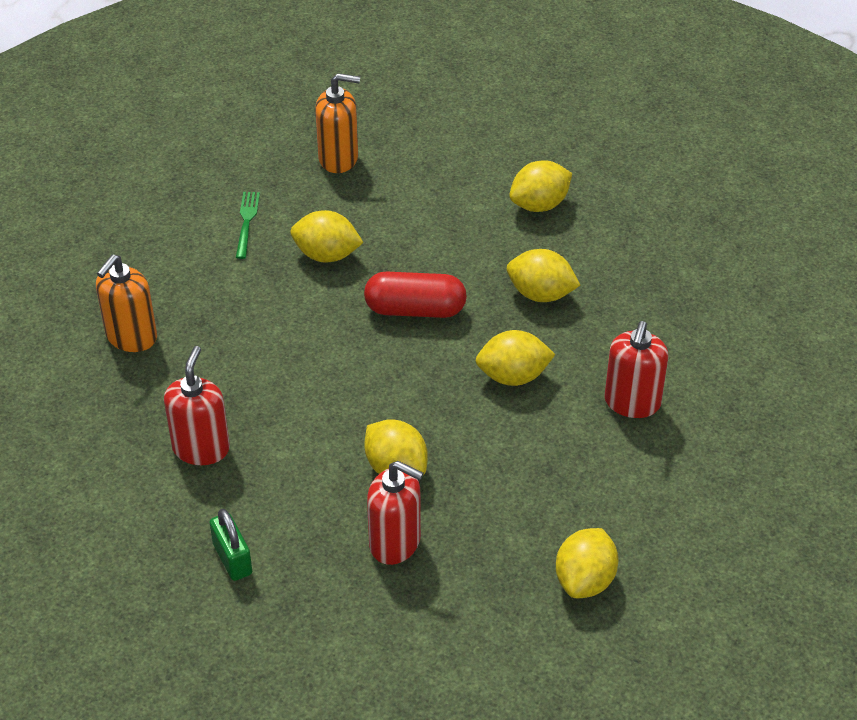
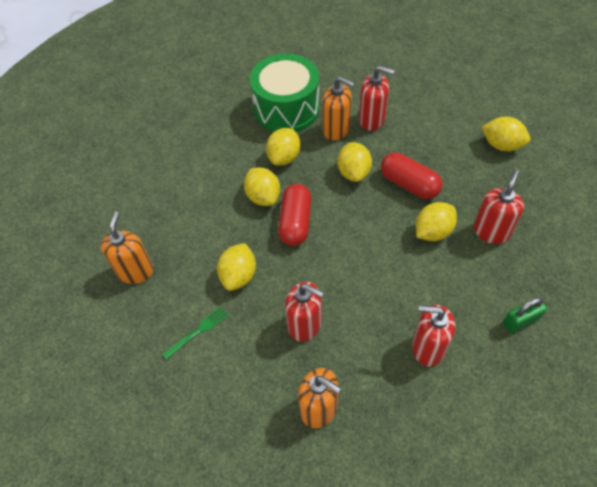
camera: 85 degrees left, 10 degrees up
(246, 222) = (197, 331): green fork -> green fork turned 135 degrees clockwise
(247, 322) = (305, 324): none -> red soap dispenser
(490, 444) = (409, 184): none -> red capsule
(539, 204) = (203, 156): yellow lemon -> yellow lemon (263, 197)
(604, 356) = (336, 130): none -> orange soap dispenser
(648, 294) = (286, 108): none -> green drum

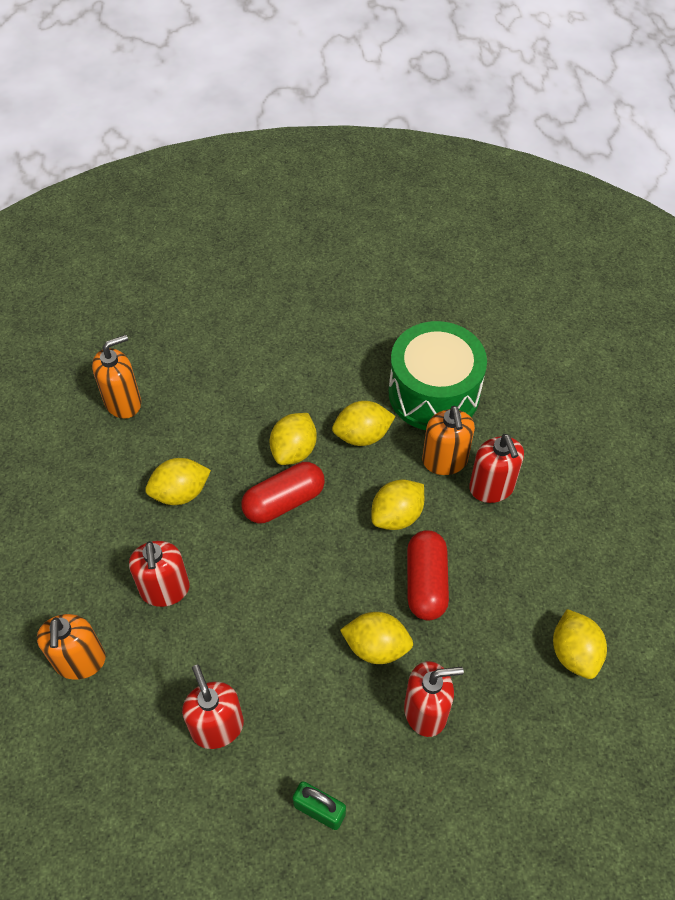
camera: 50 degrees right, 0 degrees up
(197, 331) = (94, 500): green fork -> none

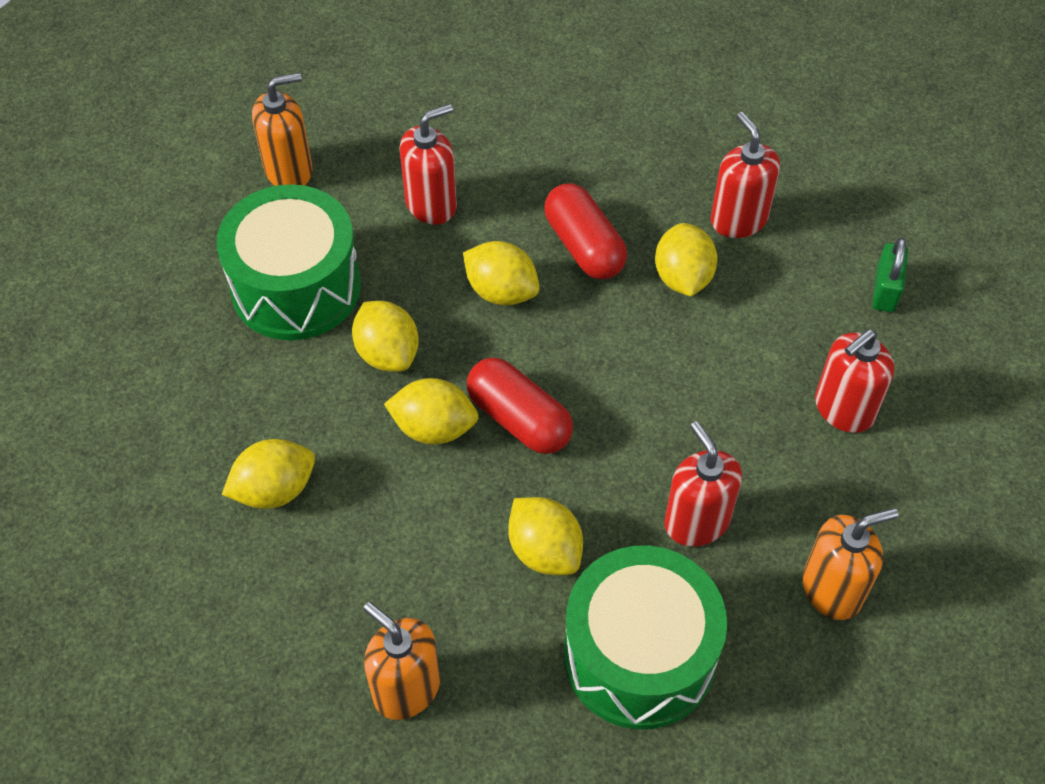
camera: 105 degrees left, 0 degrees up
(88, 527) = (639, 655): none -> green drum
(165, 590) = (696, 521): red soap dispenser -> red soap dispenser turned 90 degrees counterclockwise
(426, 583) = (584, 246): red capsule -> red capsule turned 75 degrees clockwise
(445, 461) = (404, 257): orange soap dispenser -> orange soap dispenser (289, 170)
(574, 653) = (620, 107): yellow lemon -> yellow lemon (274, 489)

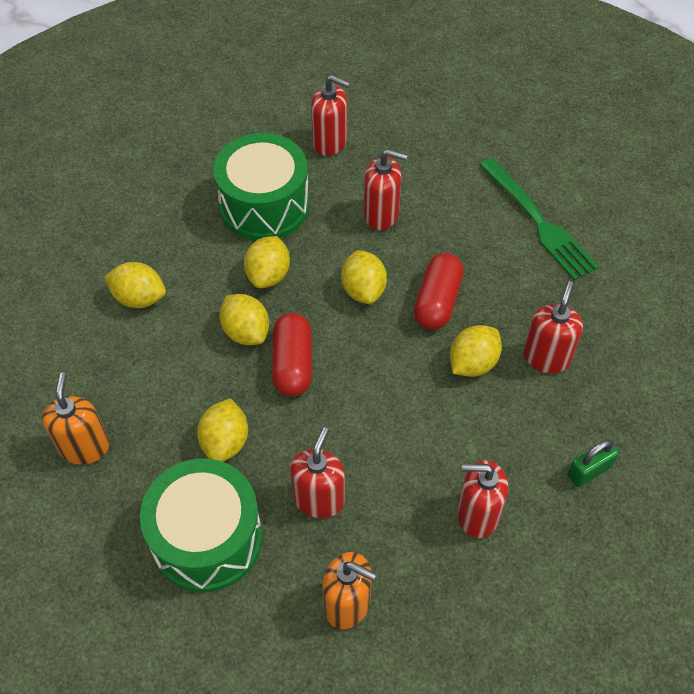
camera: 45 degrees right, 0 degrees up
(289, 170) = (330, 142): orange soap dispenser -> red soap dispenser
(588, 99) = (538, 222): none -> green fork

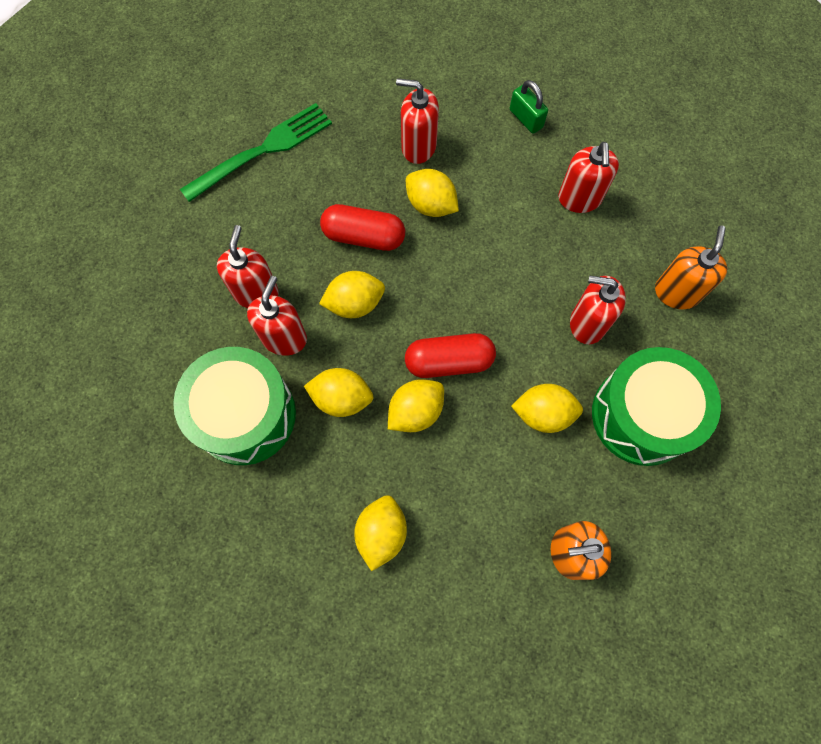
camera: 95 degrees left, 15 degrees up
(330, 142) = (150, 354): red soap dispenser -> red soap dispenser (284, 338)

